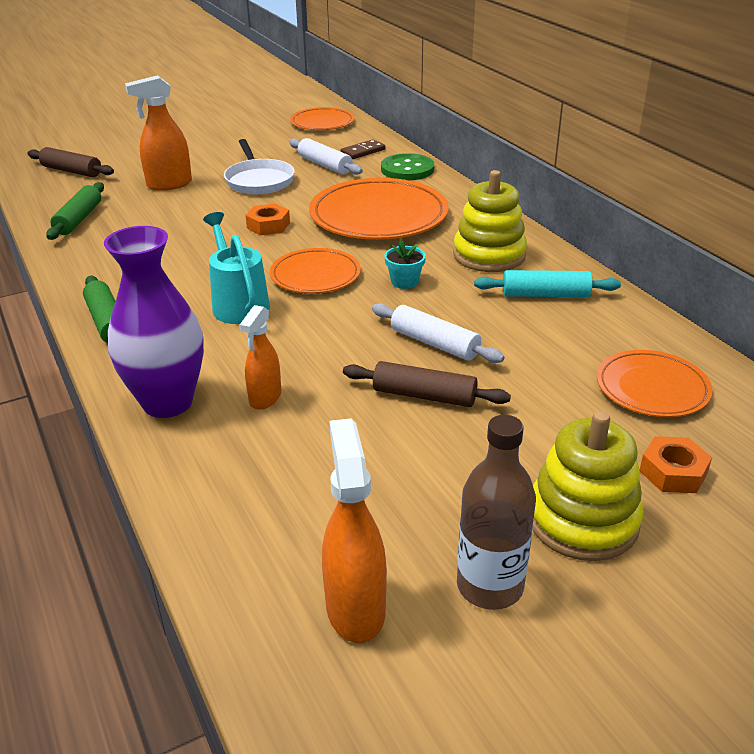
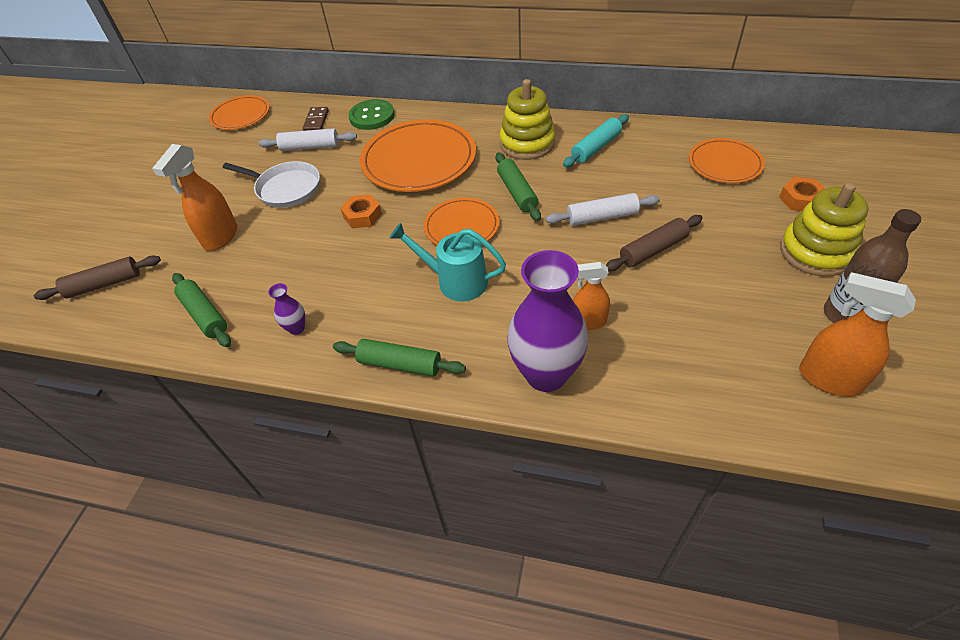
camera: 45 degrees left, 15 degrees up
(102, 260) = (296, 328): none -> purple vase
(265, 398) = (588, 322): orange spray bottle -> orange spray bottle turned 120 degrees clockwise
(404, 282) = (517, 192): turquoise flower pot -> green rolling pin

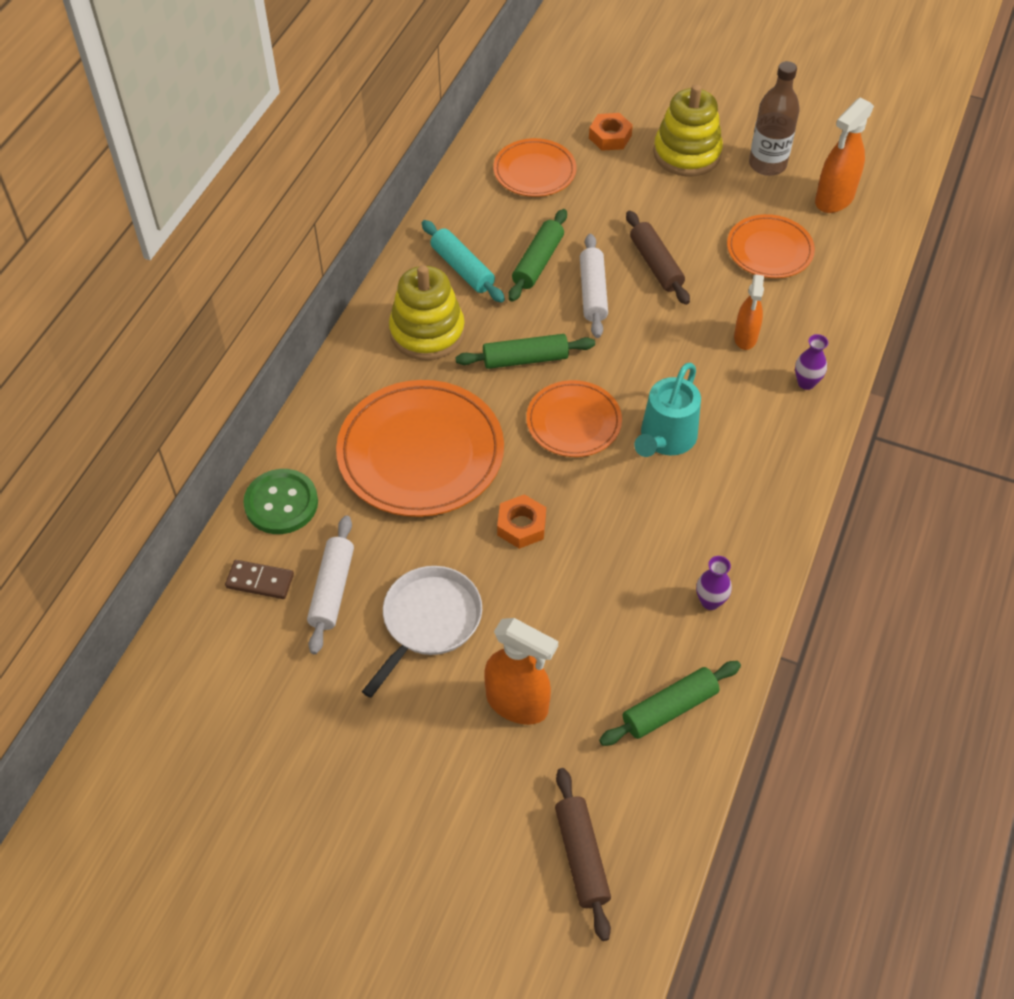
camera: 85 degrees left, 5 degrees up
(241, 116) = (189, 700): orange plate -> orange plate (769, 250)
(400, 364) = (778, 501): green rolling pin -> green rolling pin (538, 262)
(546, 374) = (806, 383): purple vase -> purple vase, size x0.42

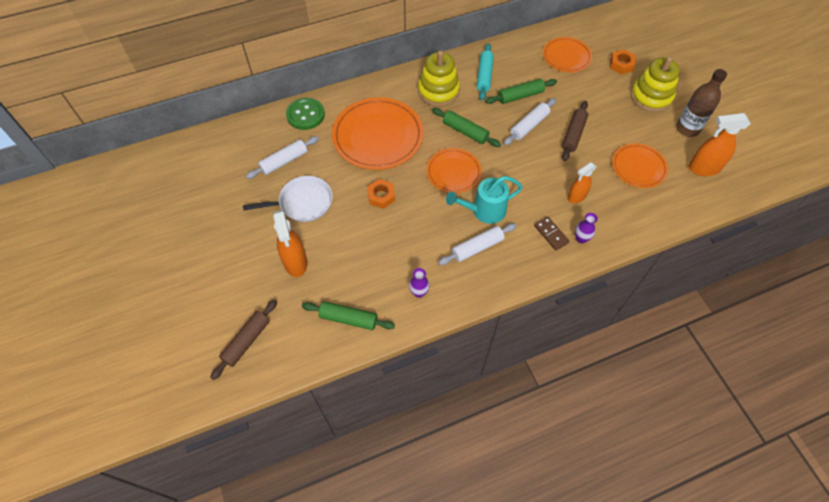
camera: 45 degrees right, 5 degrees up
(260, 581) = (264, 137): brown domino -> brown domino (551, 234)
(710, 490) = (477, 247): none -> white rolling pin

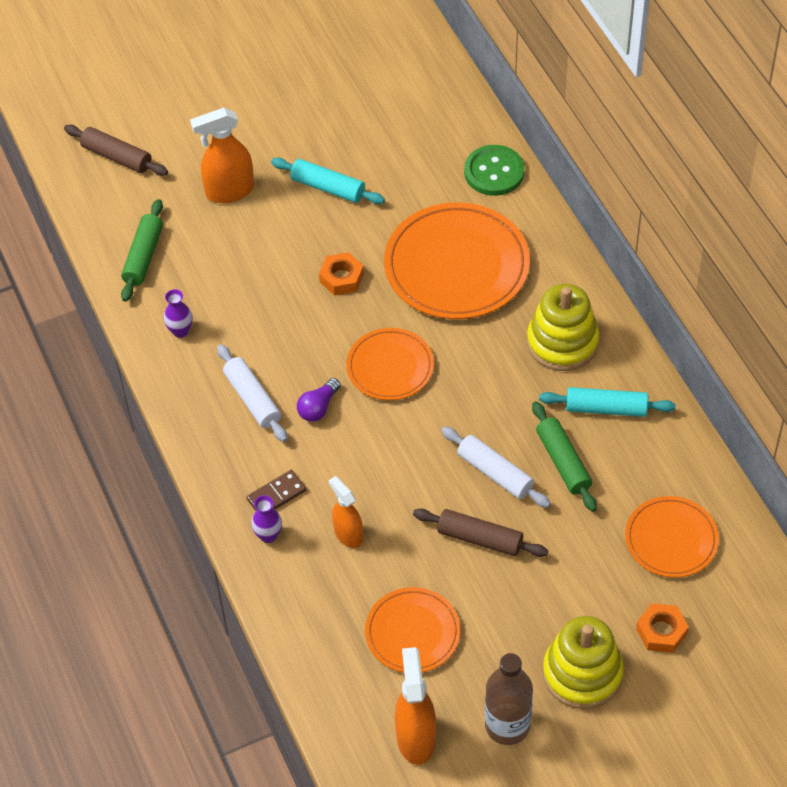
camera: 90 degrees right, 5 degrees down
(284, 161) = (401, 157): white rolling pin -> none
(302, 202) = (328, 187): white pan -> turquoise rolling pin
(465, 131) = (475, 381): green rolling pin -> none
(484, 211) = (318, 407): turquoise watering can -> purple light bulb

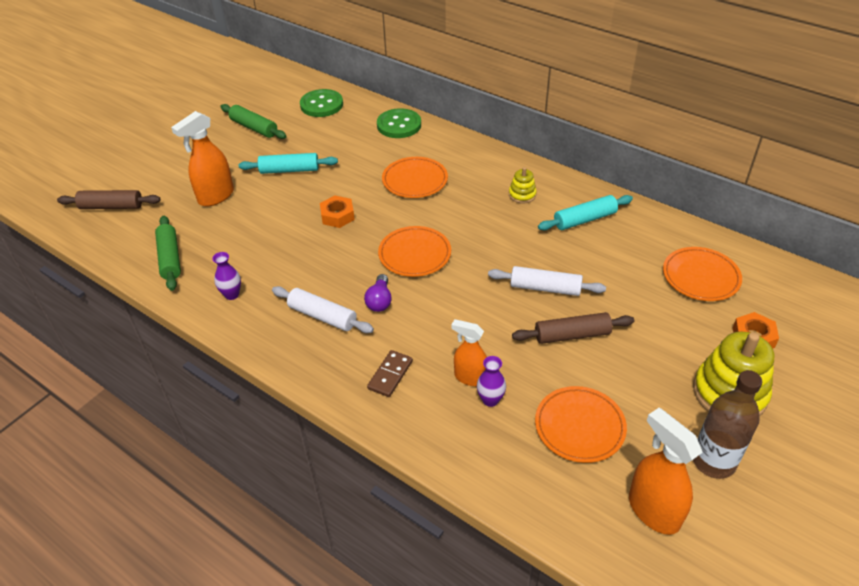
camera: 30 degrees left, 10 degrees down
(268, 535) = (405, 408): purple vase -> purple vase (490, 400)
(423, 97) = (321, 105): none -> green button
(456, 266) = (415, 180): orange plate -> orange plate, size x0.58
(562, 342) = (522, 195): yellow stacking toy -> yellow stacking toy, size x0.49
(563, 462) = (585, 261): green rolling pin -> green rolling pin (254, 128)

